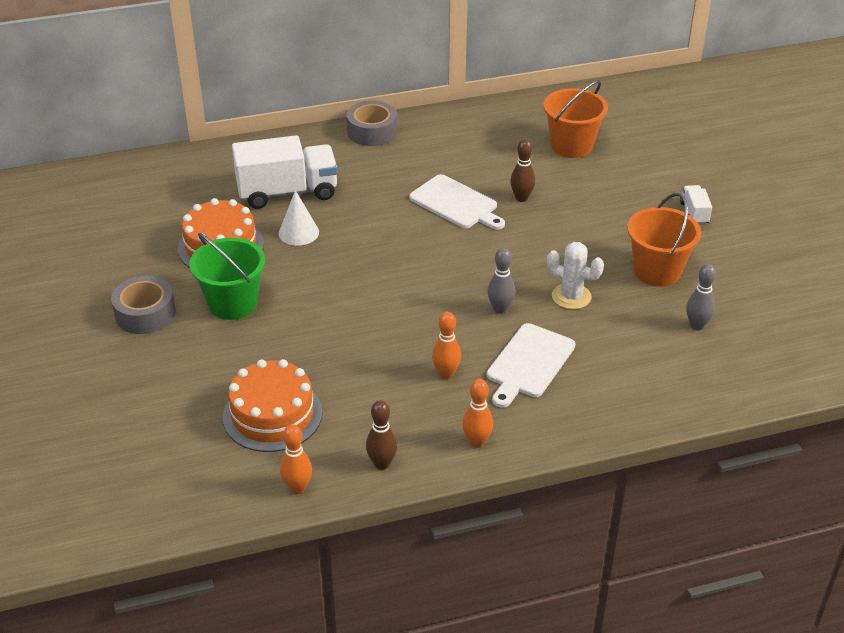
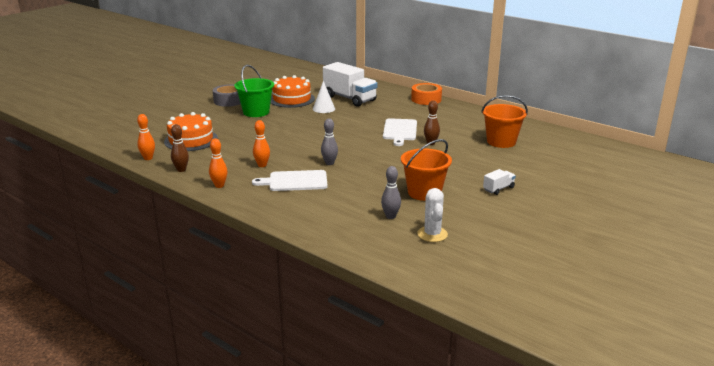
camera: 55 degrees right, 15 degrees down
(372, 131) = (426, 99): grey tape -> orange tape
(571, 296) = (365, 177): white cactus -> white cactus (432, 234)

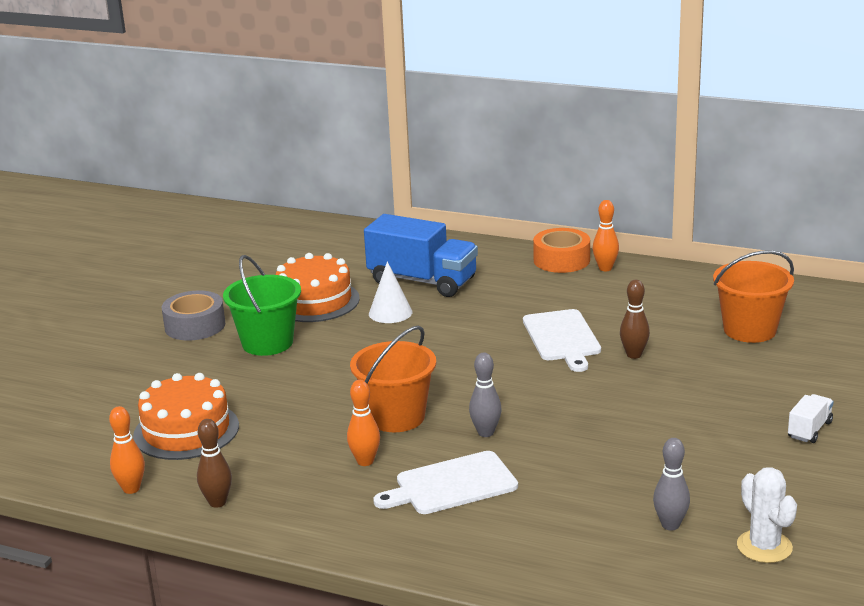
camera: 15 degrees left, 0 degrees up
(219, 185) = (317, 523): orange bowling pin -> orange bowling pin (605, 268)
(349, 98) = (422, 281): white truck -> blue truck
(424, 192) = (693, 463): orange bucket -> orange bucket (396, 417)

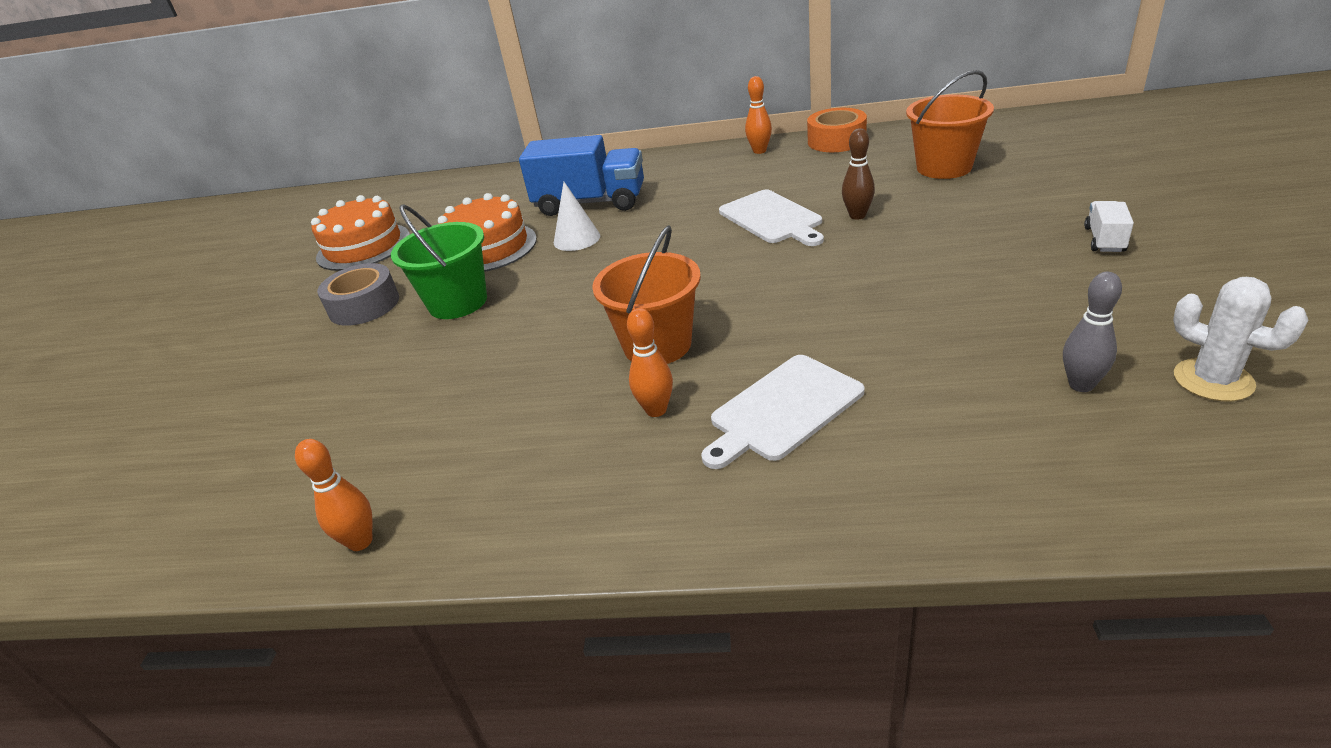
camera: 15 degrees left, 10 degrees up
(186, 430) = (405, 433): orange cake -> orange cake (363, 246)
(217, 502) = (493, 526): brown bowling pin -> none
(486, 433) = (773, 335): grey bowling pin -> none
(561, 260) = (712, 154): orange tape -> orange tape (836, 141)

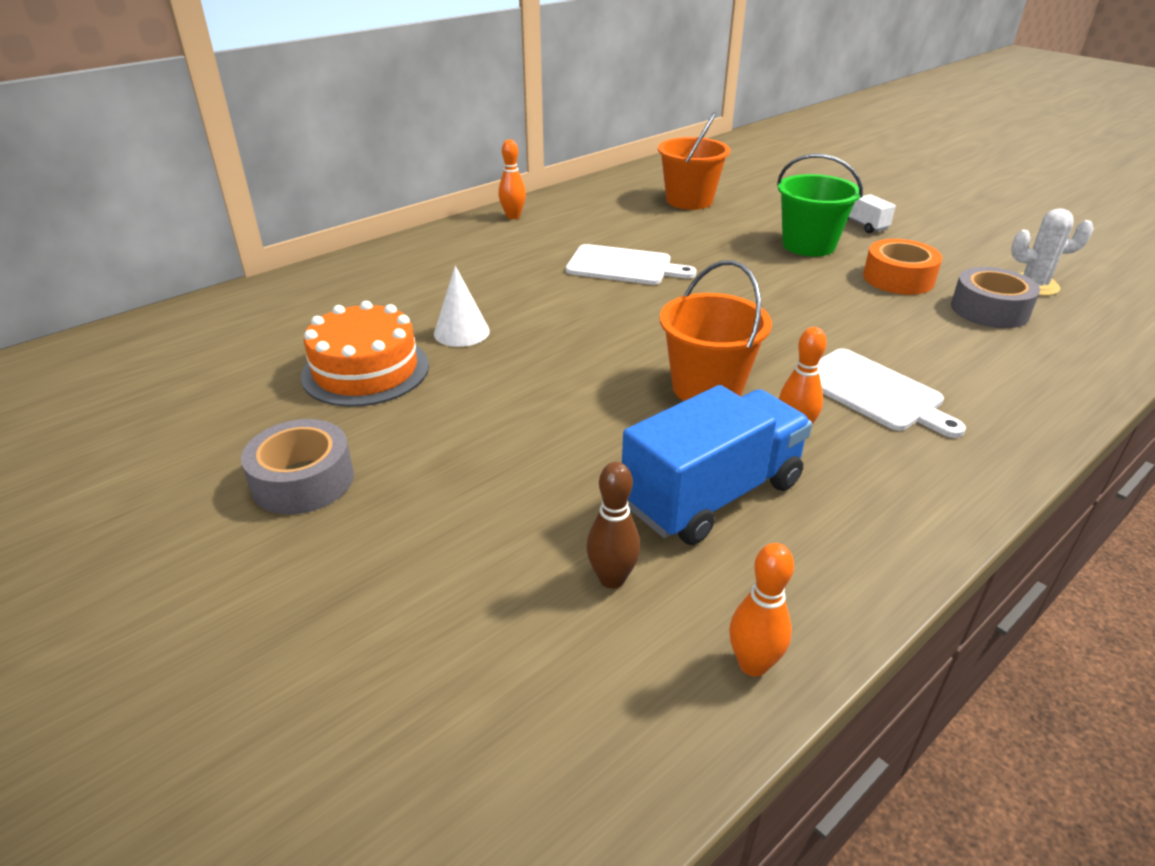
camera: 50 degrees left, 0 degrees up
(363, 246) = (163, 425): orange cake -> none
(458, 302) = (432, 431): green bucket -> green bucket (808, 245)
(590, 203) = (414, 297): blue truck -> blue truck (712, 495)
(783, 410) = (873, 392): white cutting board -> white cutting board turned 45 degrees counterclockwise
(836, 141) = (569, 196): orange tape -> orange tape (898, 278)
(857, 216) = (687, 248): brown bowling pin -> brown bowling pin (612, 579)
(1081, 385) = (989, 310): grey bowling pin -> grey tape

